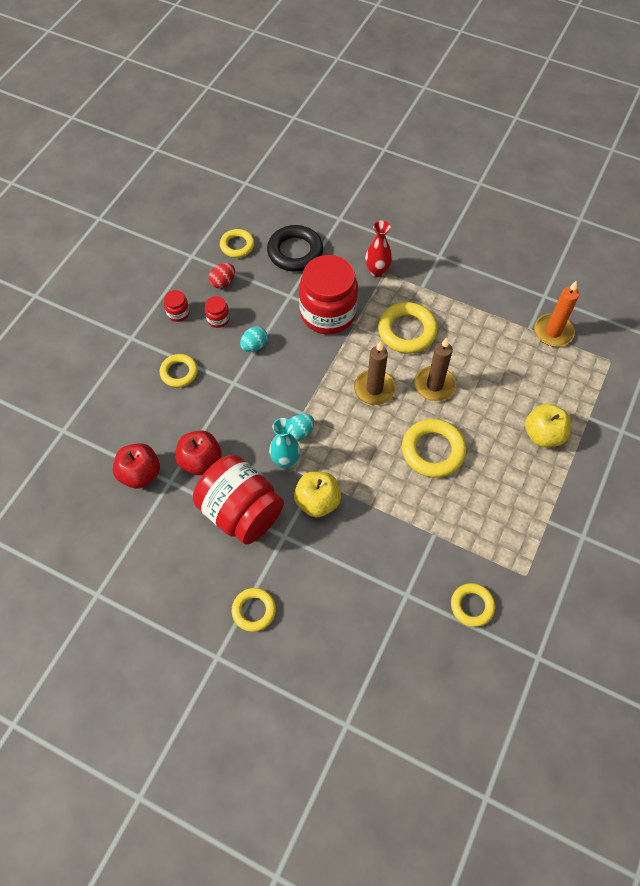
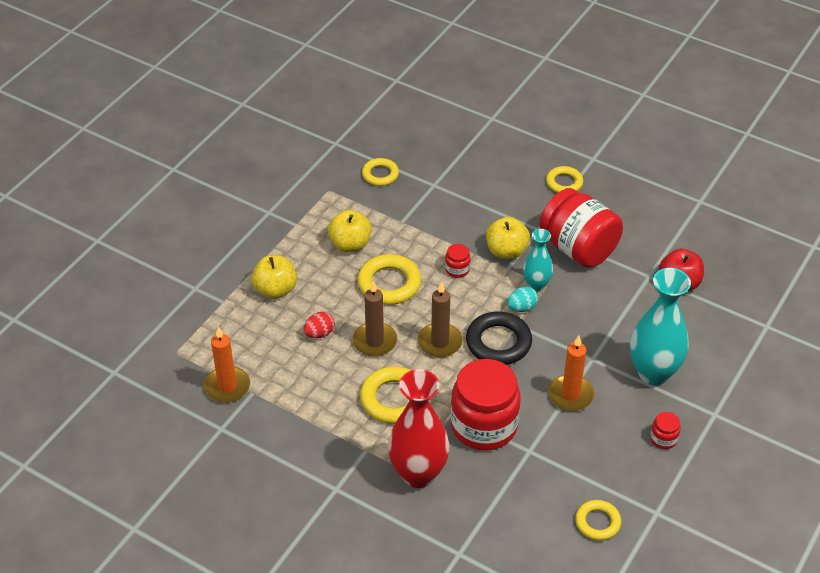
camera: 175 degrees left, 15 degrees down
(179, 372) = (653, 373): yellow ring -> turquoise vase
(200, 461) = (620, 290): red apple -> none
(218, 319) = (615, 428): red jar -> red jar (457, 269)
(223, 282) = (612, 473): red egg -> red egg (319, 333)
(254, 346) = (570, 395): turquoise egg -> orange candle
(295, 252) = (521, 508): black ring -> black ring (498, 342)
(377, 271) = (418, 474): red vase -> red vase, size x1.80
(483, 498) = (350, 244): none -> yellow apple

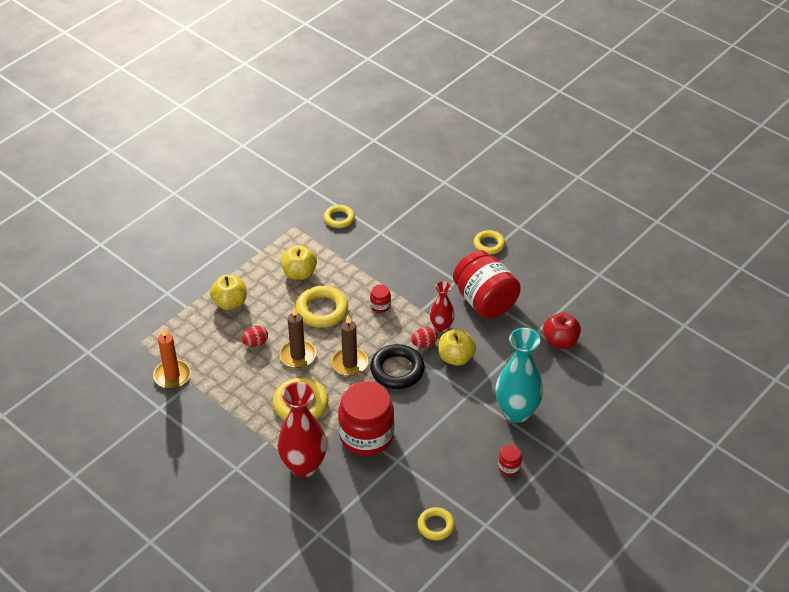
camera: 10 degrees right, 0 degrees up
(506, 251) = (424, 296): yellow apple -> yellow apple (456, 357)
(522, 308) = (424, 344): turquoise egg -> red egg
(536, 285) = (441, 327): turquoise vase -> red vase
(570, 395) = (443, 421): orange candle -> none

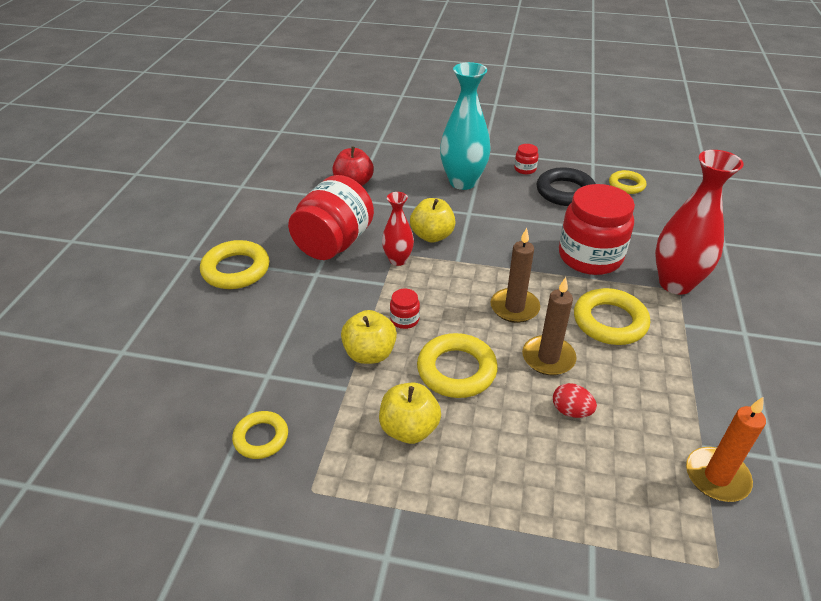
camera: 120 degrees left, 5 degrees down
(230, 303) = (532, 485): yellow apple -> yellow apple (369, 354)
(397, 370) = (487, 268): black ring -> black ring (565, 192)
(424, 344) = (433, 263): red egg -> none
(489, 244) = (236, 270): yellow ring -> yellow ring, size x1.60

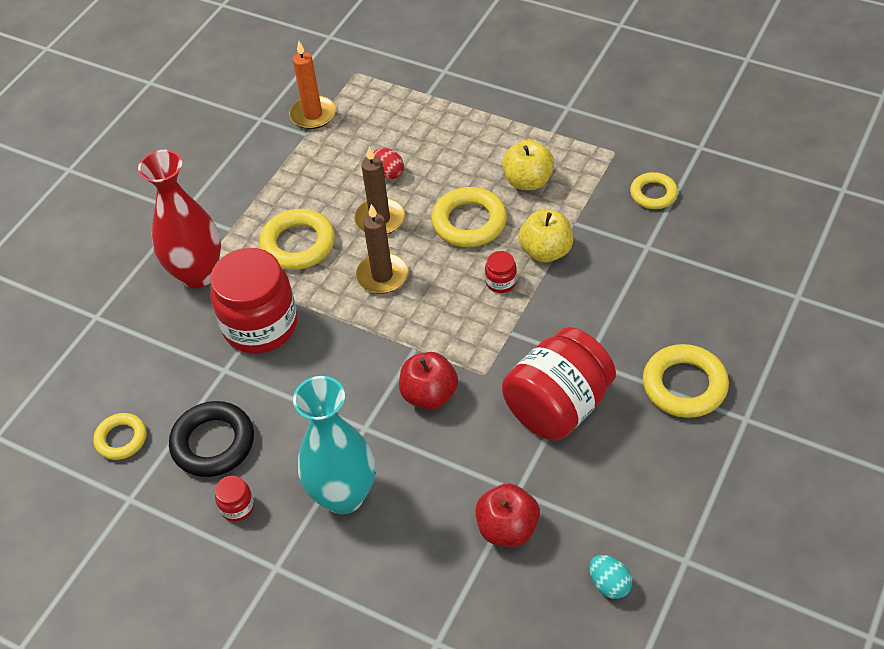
camera: 160 degrees left, 10 degrees up
(287, 171) = (609, 584): none -> turquoise egg
(398, 260) = (484, 363): red vase -> none
(432, 236) = (429, 395): yellow apple -> red apple

